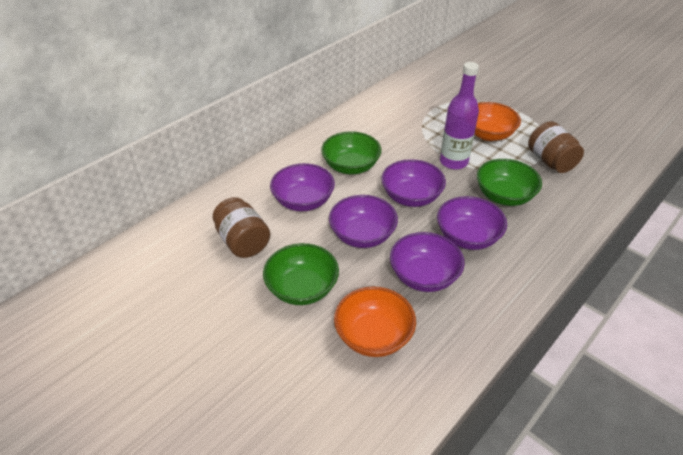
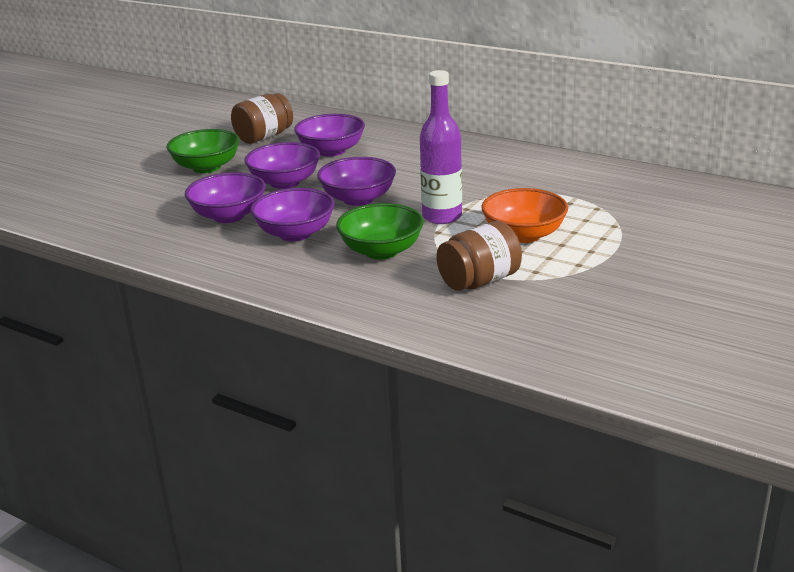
camera: 80 degrees right, 15 degrees down
(351, 166) = (402, 164): green bowl -> none
(373, 336) = (150, 201): orange bowl -> none

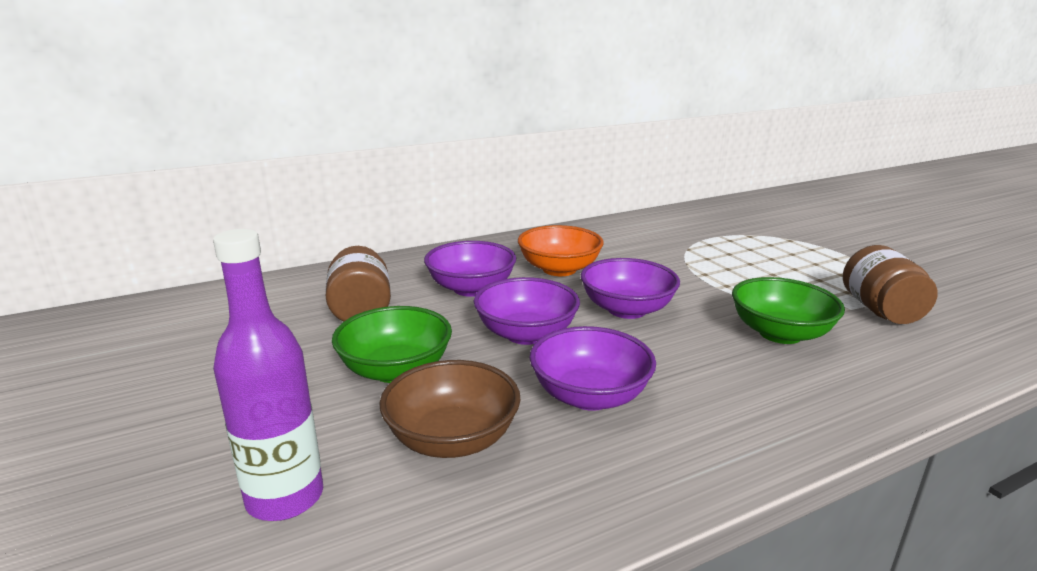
camera: 60 degrees left, 5 degrees down
(157, 198) = (452, 439): none -> brown bowl
(295, 233) = (691, 366): purple bowl -> none
(442, 217) = (715, 287): purple bottle -> purple bottle (285, 497)
(524, 235) = (785, 270): orange bowl -> orange bowl (559, 269)

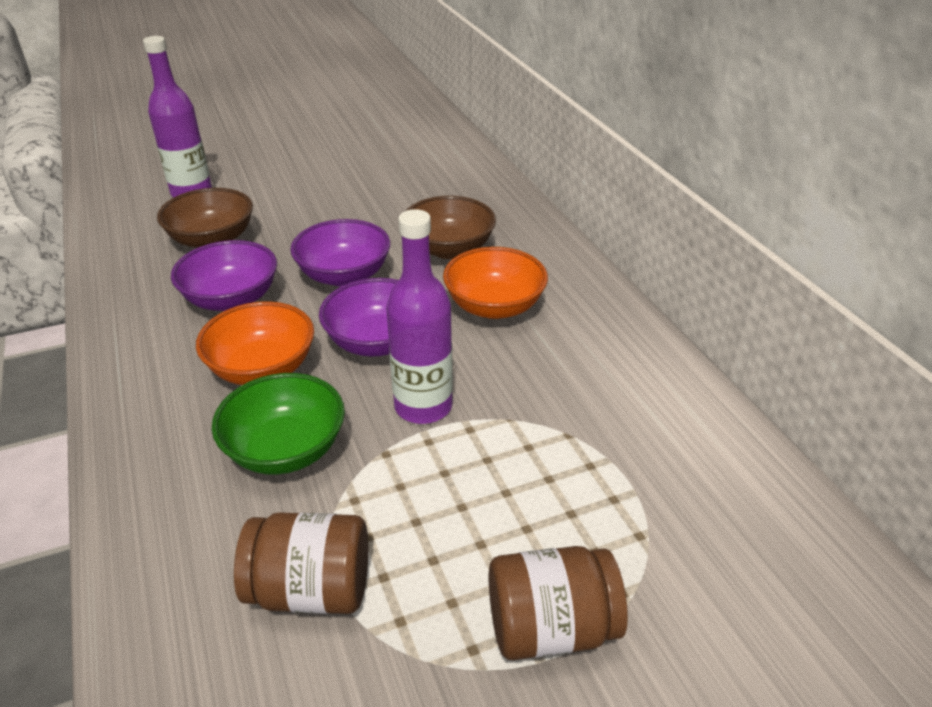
camera: 95 degrees right, 15 degrees up
(361, 310) = (413, 198): brown jar -> brown jar (550, 627)
(395, 370) = (308, 217): green bowl -> none
(471, 288) = (449, 249): purple bowl -> brown bowl
(694, 288) = (423, 406): none -> purple bottle
(694, 358) = (262, 368): none -> orange bowl

